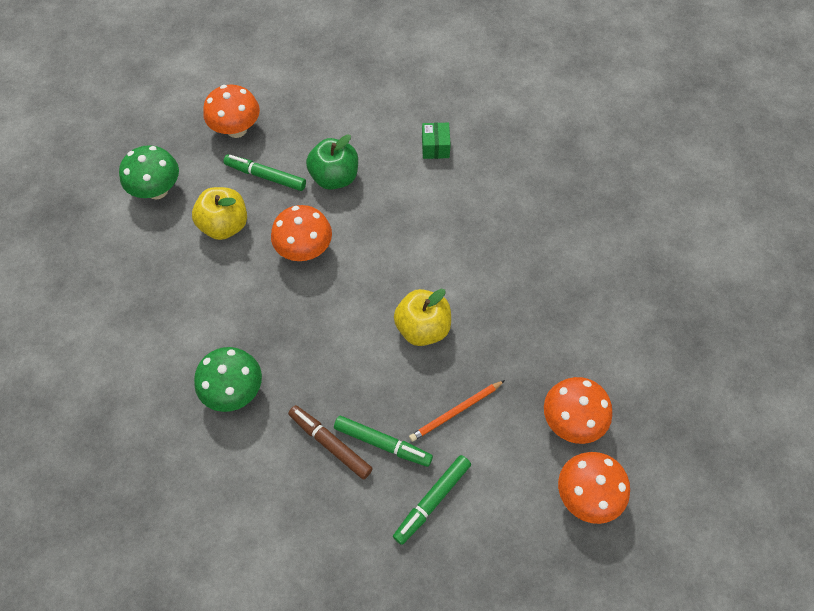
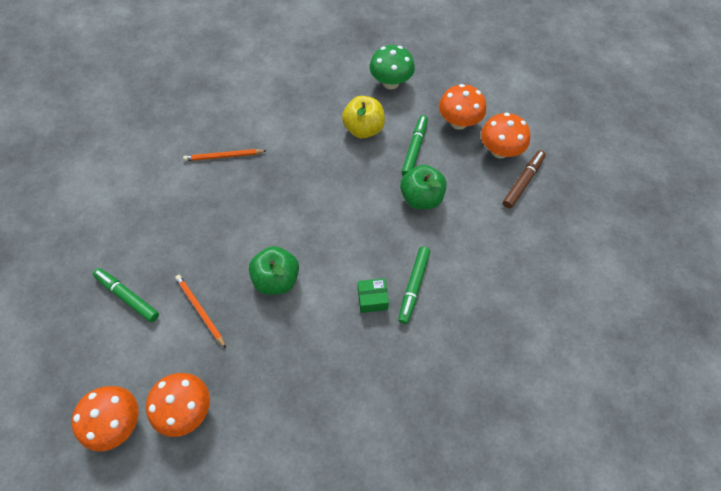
camera: 85 degrees right, 0 degrees up
(234, 391) = (223, 156): green mushroom -> orange pencil
(305, 249) = (346, 185): orange mushroom -> orange mushroom (499, 151)
(330, 444) = (179, 222): brown marker -> brown marker (523, 182)
(382, 443) = (177, 258): green marker -> green marker (413, 286)
(422, 328) = (277, 279): yellow apple -> green apple
(435, 147) = (469, 276): green box -> green box (372, 299)

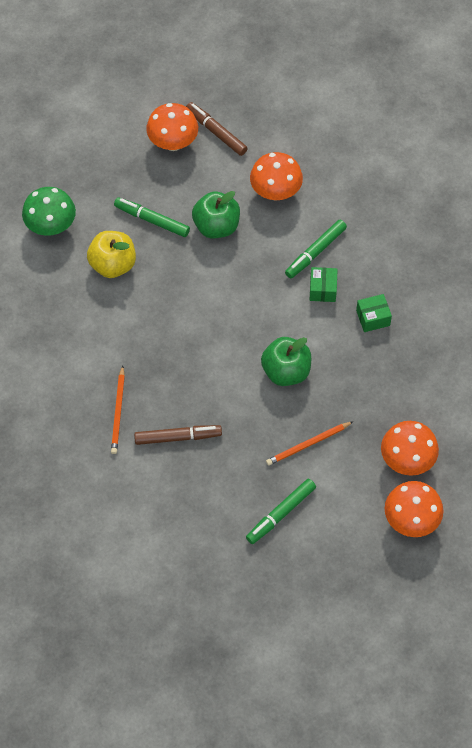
camera: 80 degrees left, 0 degrees up
(202, 202) = (178, 437): none -> brown marker
(348, 352) = (373, 318): none -> green box
(413, 286) = (315, 252): green marker -> green marker turned 105 degrees clockwise
(458, 122) = (126, 171): orange mushroom -> orange mushroom (275, 192)

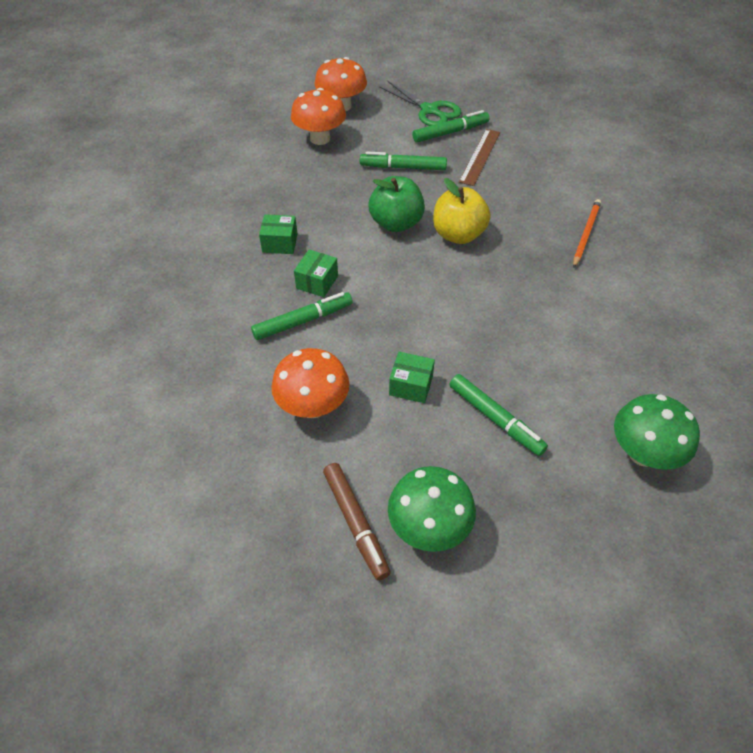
camera: 160 degrees left, 10 degrees down
(113, 264) = (562, 378): yellow apple -> yellow apple (458, 235)
(173, 143) = (429, 527): orange mushroom -> green mushroom
(178, 437) = (528, 201): brown marker -> none
(216, 226) = (411, 385): green apple -> green box
(239, 485) = (480, 156): none -> brown ruler
(308, 444) = (403, 167): orange pencil -> green marker
(315, 544) = (429, 110): none -> green scissors

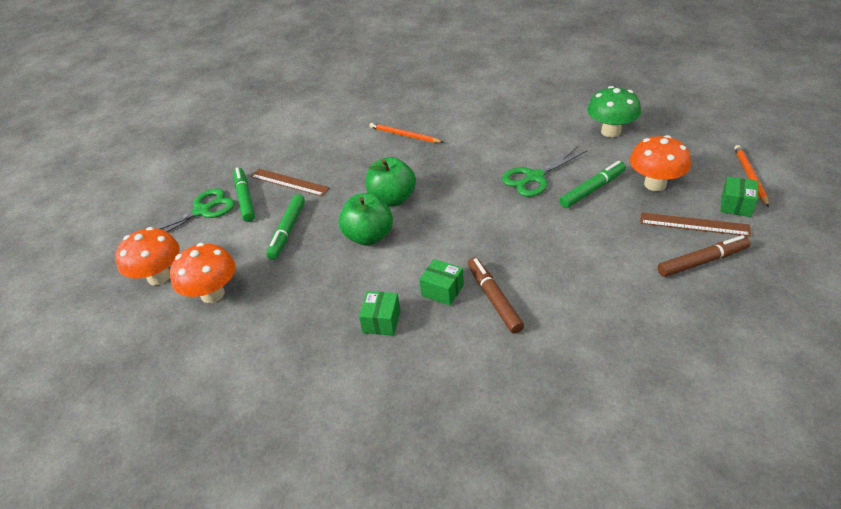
camera: 80 degrees left, 10 degrees down
(303, 321) = (494, 299): green marker -> brown marker
(313, 406) = (594, 289): orange mushroom -> orange mushroom (655, 184)
(411, 385) = (565, 231): green box -> green box (736, 205)
(429, 527) = (694, 224): green mushroom -> brown ruler
(458, 235) = (392, 199): yellow apple -> green apple
(514, 359) = (534, 177): none -> green scissors
(552, 630) = (750, 176): none -> orange pencil

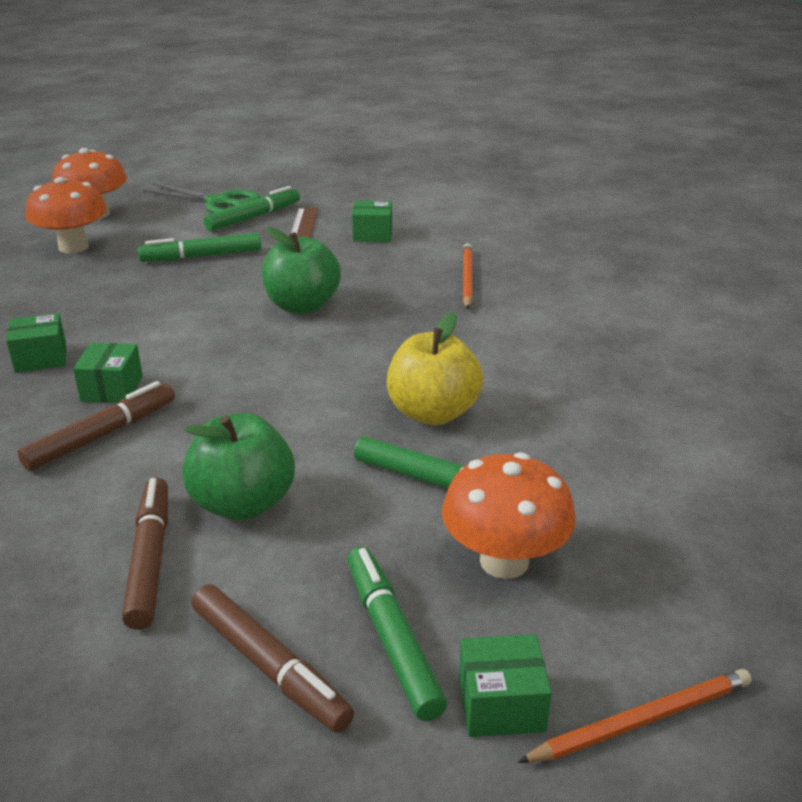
camera: 60 degrees right, 10 degrees down
(318, 155) = (372, 234): none -> green box
(369, 236) = (211, 309): green apple -> green apple (243, 504)
(534, 177) = (433, 413): green scissors -> yellow apple
(611, 131) = (651, 473): green mushroom -> none
(617, 290) = (150, 559): none -> brown marker
(694, 224) = (391, 638): brown ruler -> green marker

